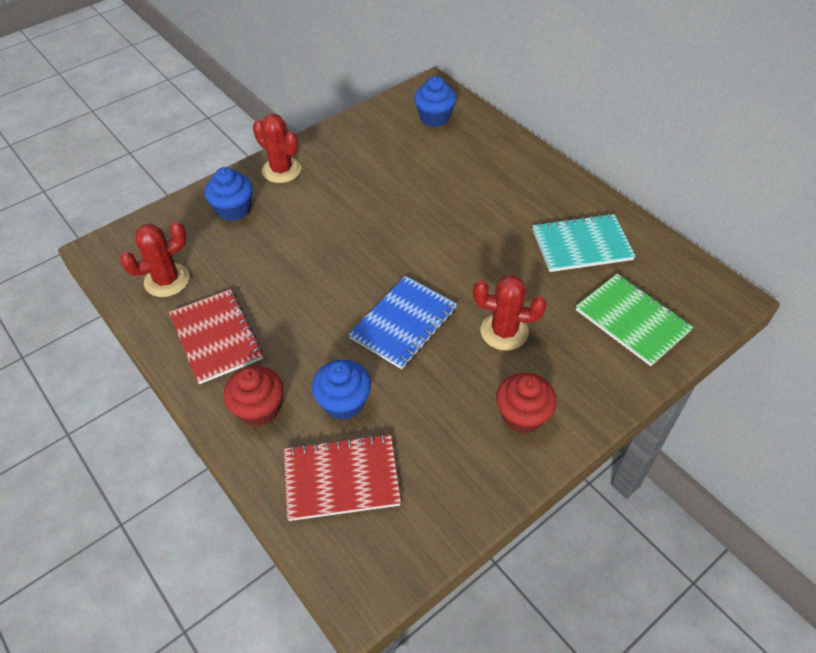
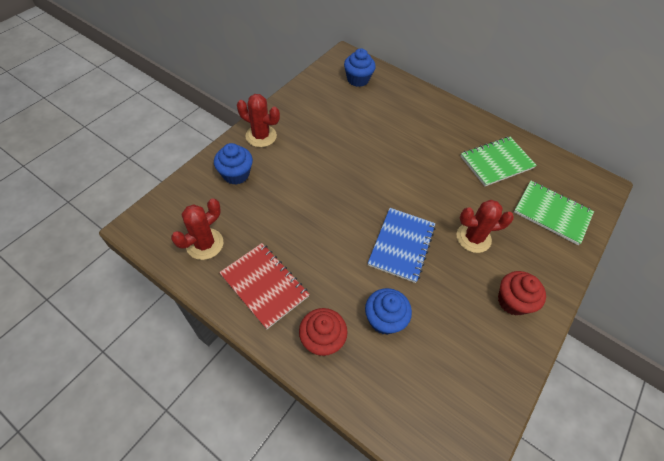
camera: 20 degrees left, 5 degrees up
(341, 478) = (408, 383): red notebook -> none
(581, 245) = (496, 162): turquoise notebook -> green notebook

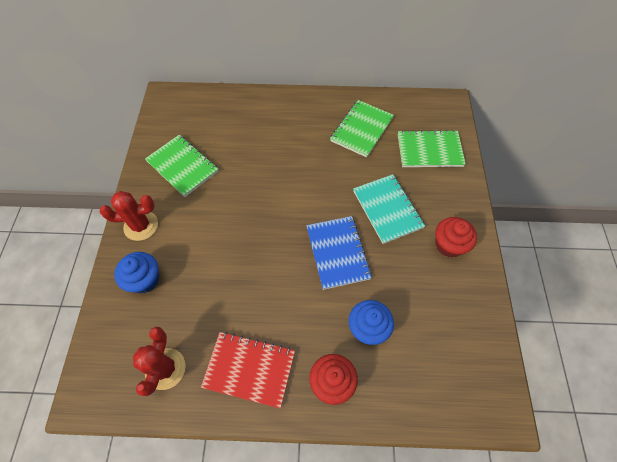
camera: 30 degrees left, 5 degrees up
(322, 112) = (182, 166): none -> green notebook
(358, 79) = (193, 115): blue cupcake -> none
(473, 238) = (387, 209): red cactus -> turquoise notebook

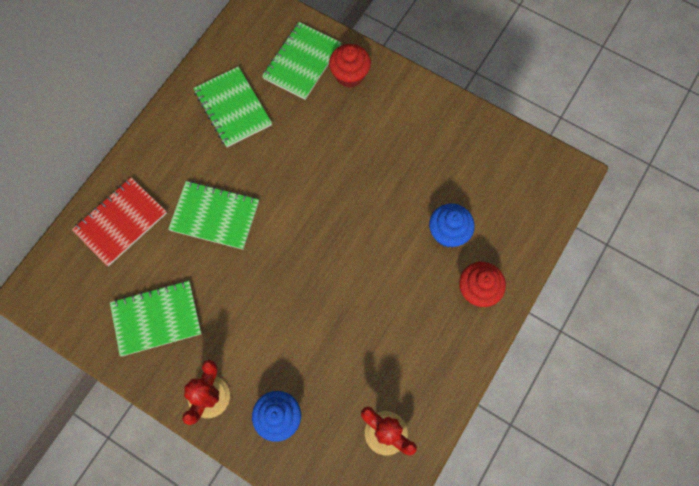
camera: 60 degrees left, 10 degrees up
(249, 369) = (428, 355): red notebook -> red notebook (121, 222)
(275, 160) = (215, 216): none -> green notebook
(337, 253) = (361, 216): blue notebook -> none
(387, 209) = (343, 143): turquoise notebook -> none
(449, 245) = (412, 115): red cupcake -> red cupcake (349, 75)

